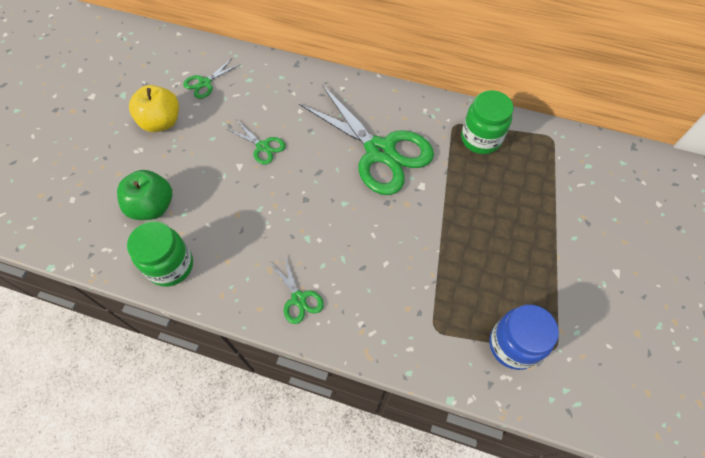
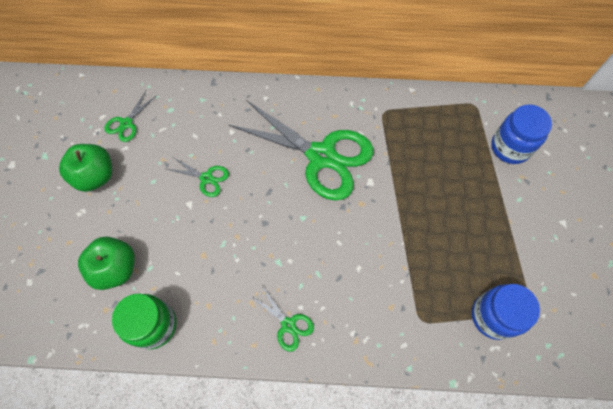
camera: 15 degrees left, 5 degrees up
(161, 122) = (95, 176): yellow apple -> green apple
(480, 139) = (411, 121): green jar -> none
(578, 186) = (510, 147): none -> blue jar

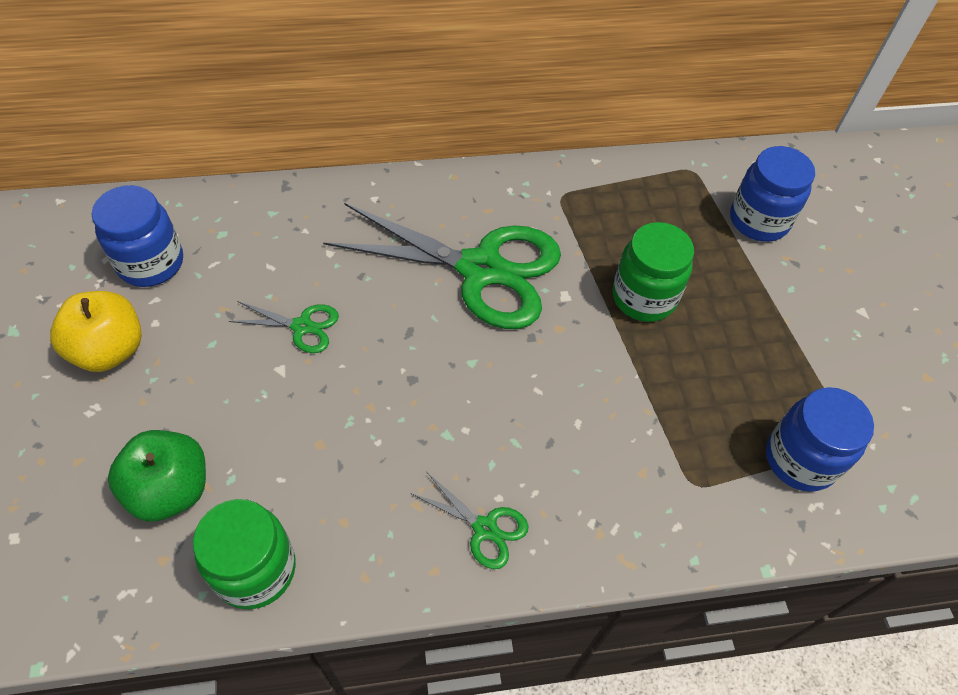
camera: 15 degrees left, 10 degrees down
(95, 176) = (109, 350): green apple -> yellow apple
(126, 123) = (151, 263): green scissors -> blue jar
(420, 190) = (643, 297): none -> green jar

